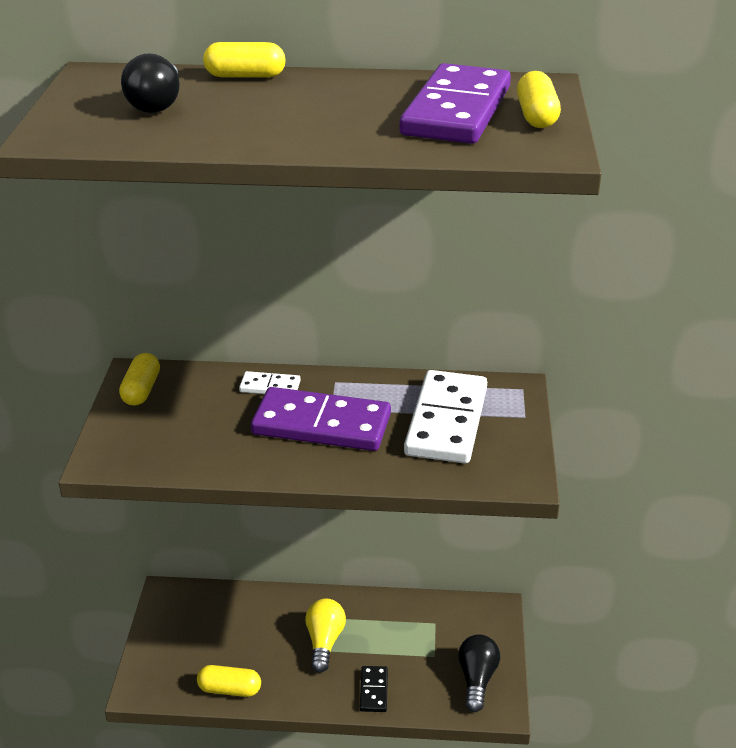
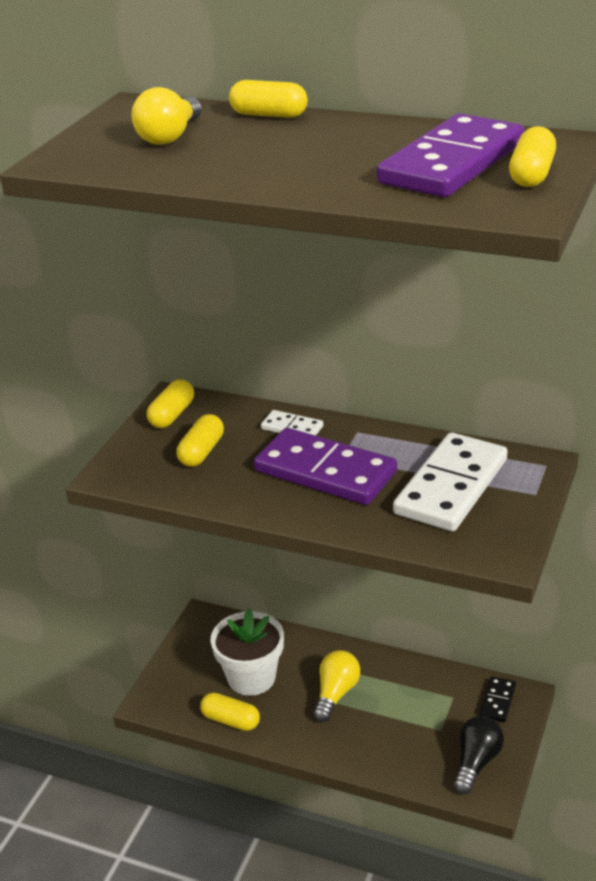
camera: 20 degrees right, 0 degrees up
(157, 104) = (170, 136): black light bulb -> yellow light bulb
(189, 423) = (202, 452): none -> yellow capsule
(236, 643) = (251, 677): none -> white flower pot
(373, 690) = (368, 751): black domino -> black domino (497, 701)

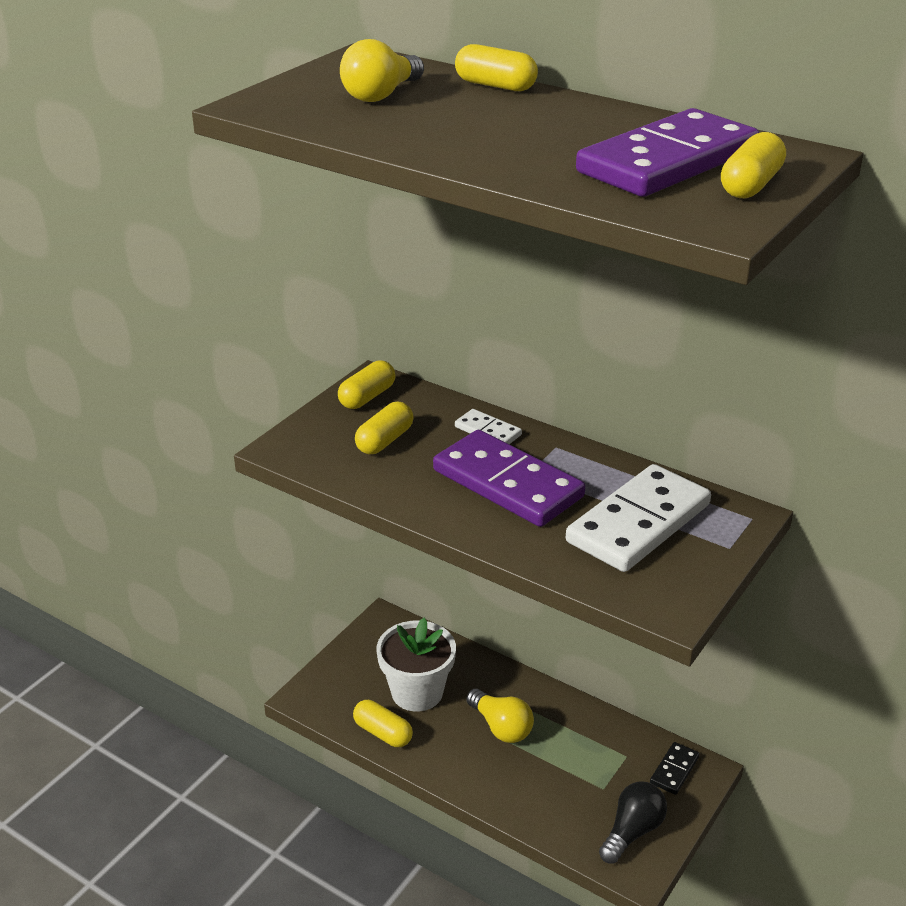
camera: 10 degrees right, 0 degrees up
(336, 694) = (501, 727): yellow light bulb -> yellow light bulb turned 105 degrees clockwise

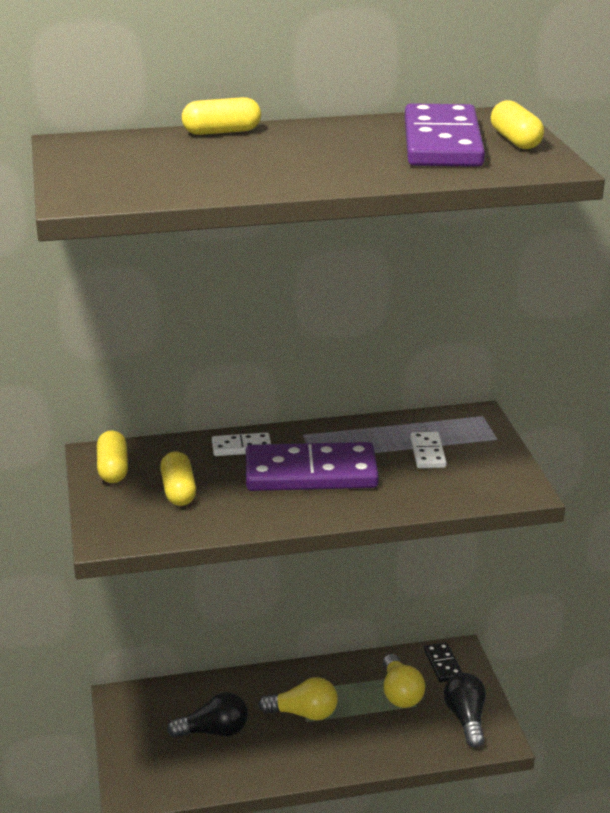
camera: 45 degrees left, 5 degrees down
(381, 95) = (158, 162): yellow light bulb -> yellow light bulb (400, 693)
(383, 733) = (226, 775): yellow capsule -> none
(417, 692) = (214, 731): white flower pot -> black light bulb
(639, 523) = (428, 453): white domino -> white domino, size x0.46

